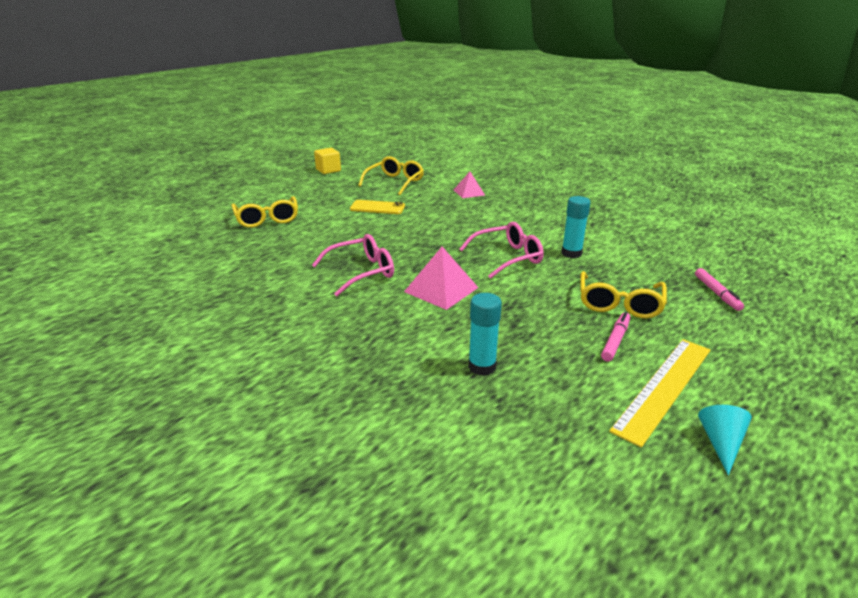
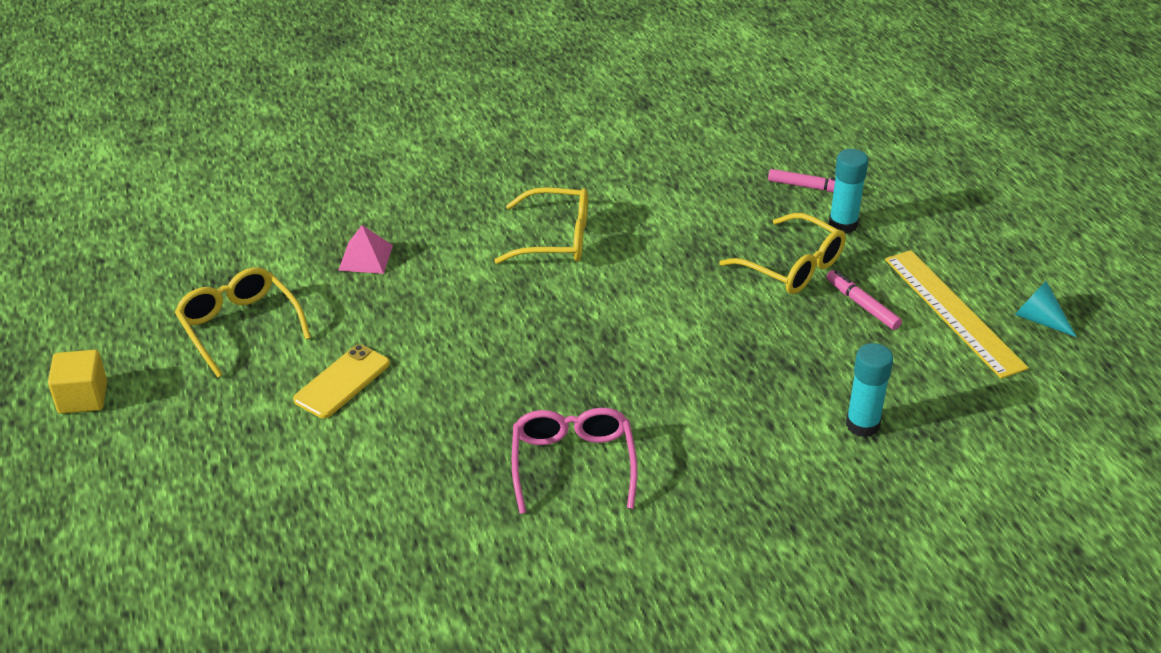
camera: 65 degrees left, 10 degrees up
(267, 219) = (276, 537): yellow glasses -> yellow glasses (555, 238)
(441, 289) = (673, 399): pink pyramid -> none
(507, 257) = (623, 306): pink glasses -> none
(571, 253) = (650, 246): turquoise glue stick -> turquoise glue stick (843, 224)

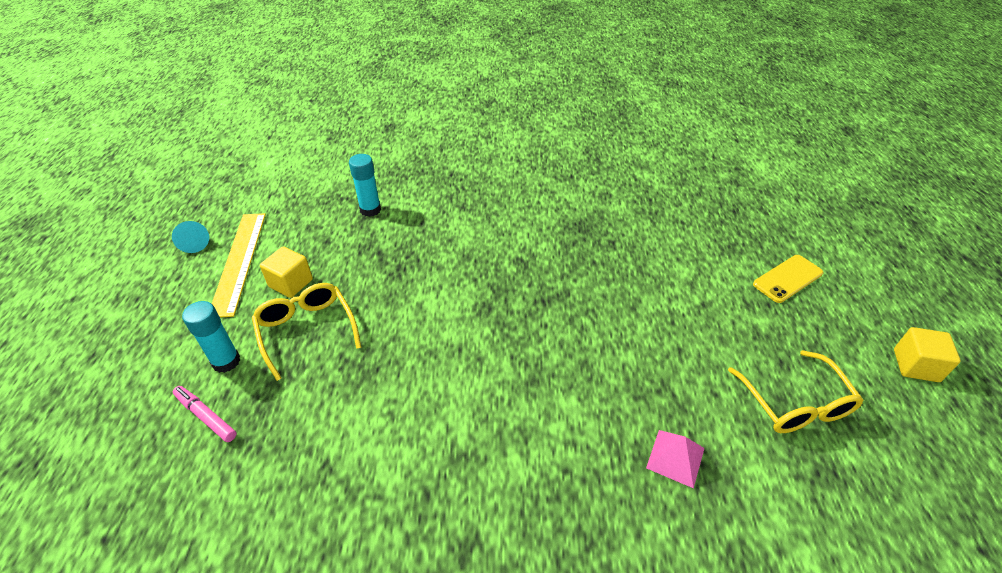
camera: 160 degrees left, 5 degrees up
(342, 382) = (699, 324): yellow phone -> yellow phone (787, 279)
(555, 238) = (482, 425): yellow glasses -> none
(573, 464) = (552, 229): pink glasses -> none
(862, 305) = (291, 283): pink marker -> yellow cube

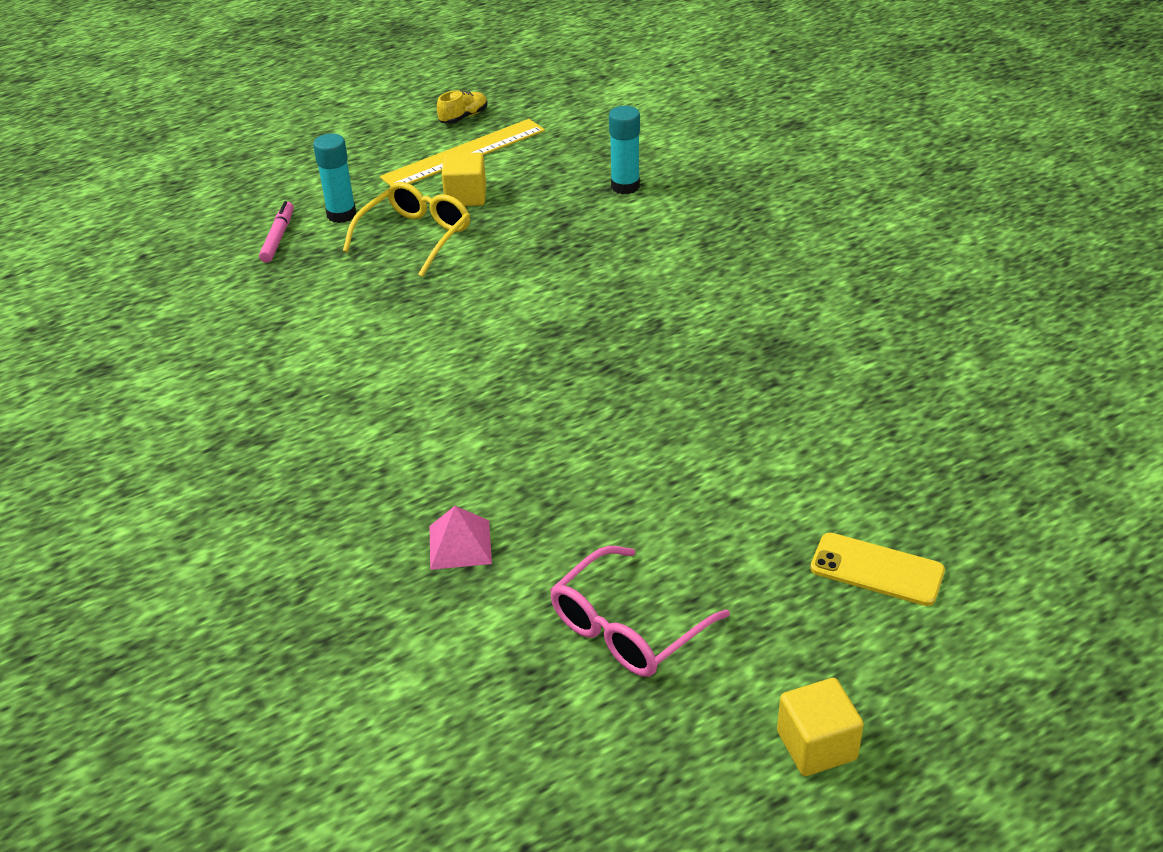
camera: 60 degrees right, 5 degrees down
(194, 242) = (463, 117): turquoise cone -> yellow shoe
(795, 403) = (627, 628): yellow glasses -> pink glasses

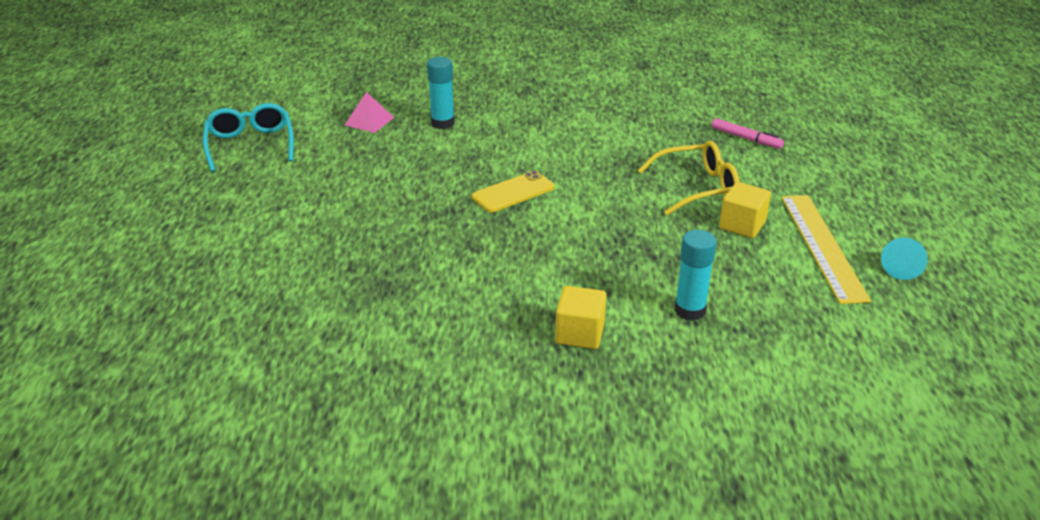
camera: 120 degrees right, 5 degrees down
(341, 215) = (758, 167): turquoise glue stick -> turquoise glue stick (442, 123)
(415, 237) = (697, 187): yellow glasses -> yellow glasses turned 75 degrees counterclockwise
(463, 117) = (902, 267): yellow shoe -> turquoise cone
(627, 628) = (250, 145): pink glasses -> turquoise glasses
(816, 745) = (115, 165): yellow cube -> yellow cube (580, 334)
(877, 569) = (162, 229): yellow phone -> yellow phone (513, 192)

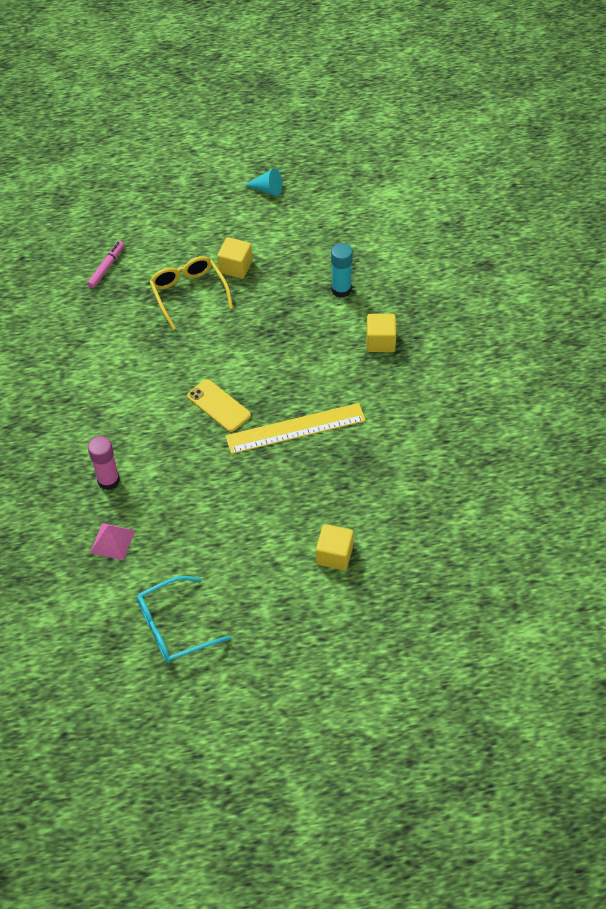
camera: 100 degrees left, 20 degrees up
(261, 247) = (334, 555): none -> yellow cube
(442, 123) = (108, 480): turquoise glue stick -> pink glue stick
(822, 246) = (252, 226): yellow ruler -> yellow ruler (295, 428)

